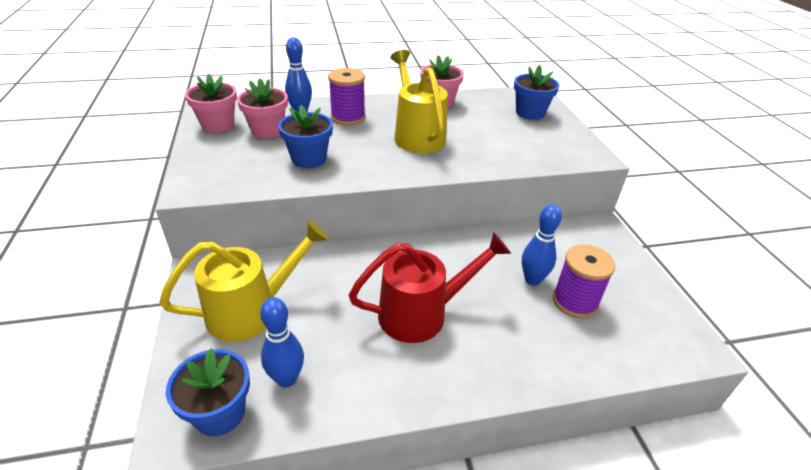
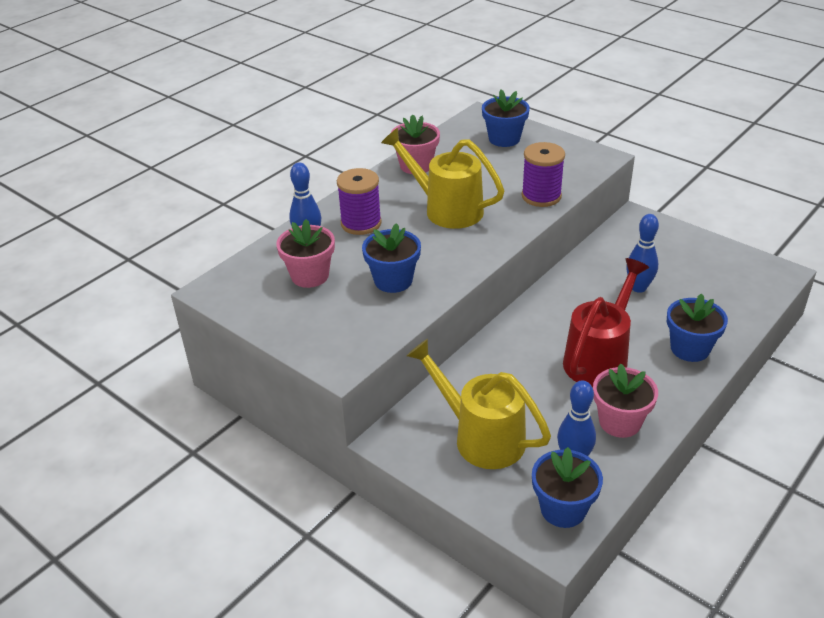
camera: 35 degrees left, 0 degrees up
(218, 125) = (252, 296): pink flower pot -> pink flower pot (620, 422)
(253, 310) = (480, 436): yellow watering can -> yellow watering can turned 75 degrees counterclockwise
(513, 358) = (690, 348): none -> blue flower pot
(574, 301) = (681, 286): purple spool -> purple spool (541, 196)

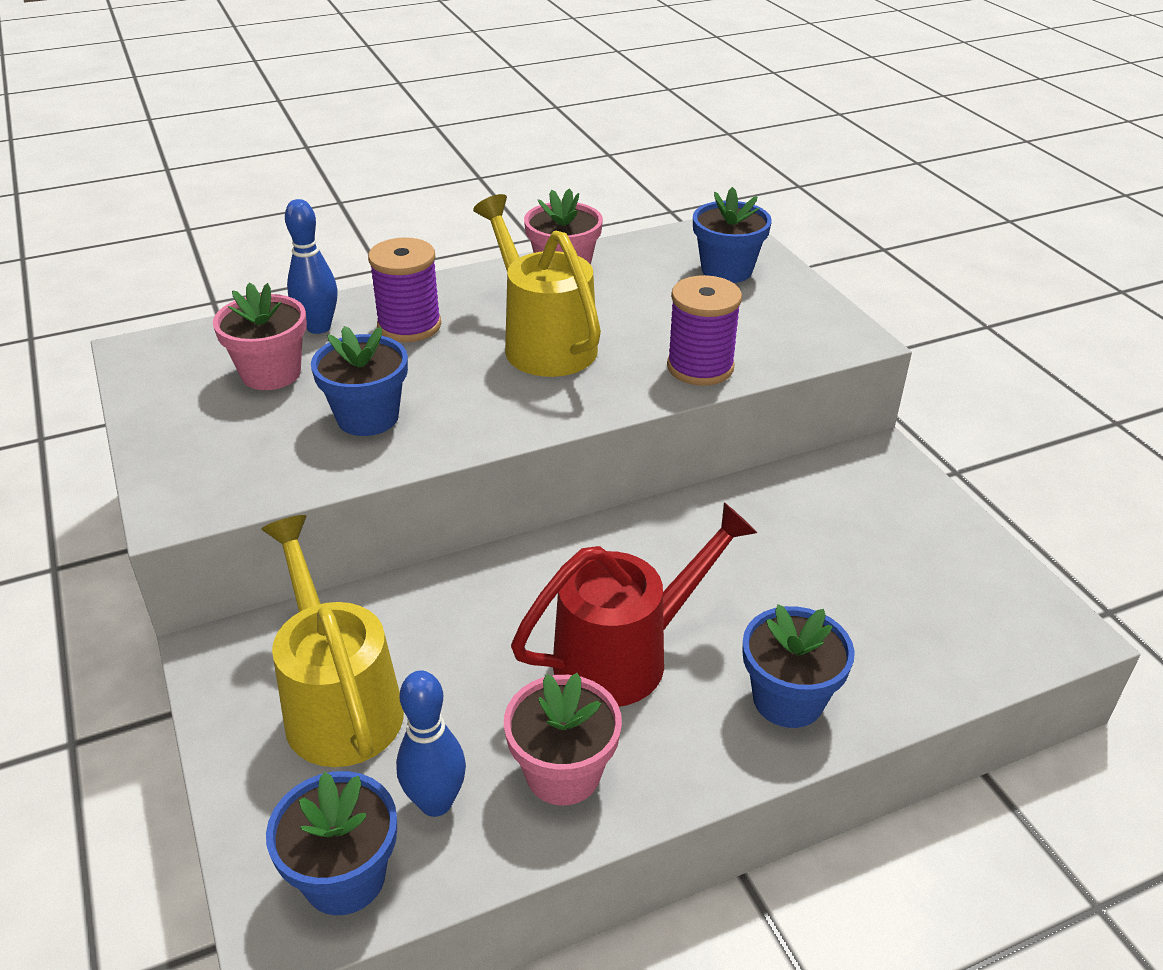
camera: 25 degrees right, 0 degrees up
(638, 288) = (789, 567): blue bowling pin -> none

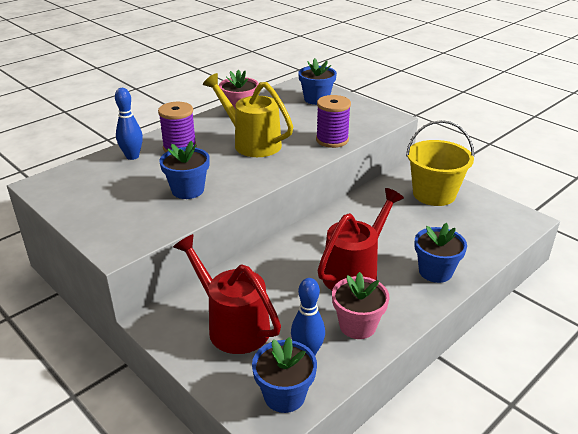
camera: 20 degrees left, 5 degrees down
(271, 373) = (122, 181): pink flower pot -> none
(338, 701) = (232, 325): yellow watering can -> red watering can
(887, 522) = (434, 194): none -> yellow bucket

